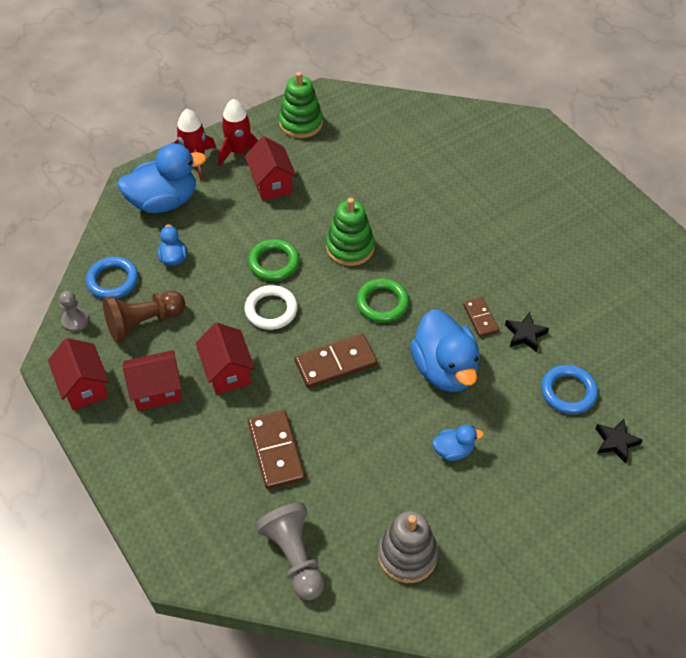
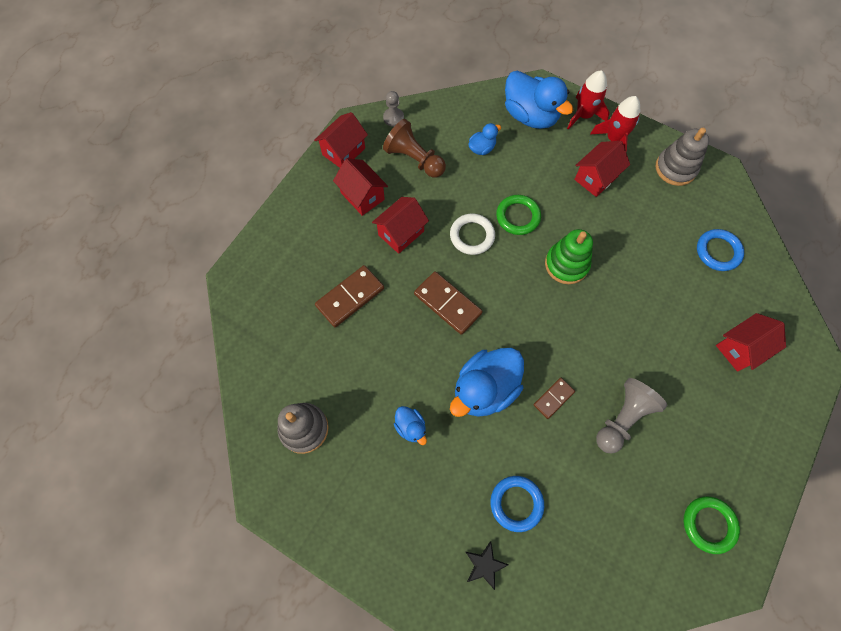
camera: 65 degrees right, 15 degrees up
(113, 280) = (439, 122): blue ring -> blue ring (718, 252)
(294, 557) = (271, 349): grey pawn -> grey pawn (623, 418)
(301, 123) = (675, 168): green stacking toy -> grey stacking toy
(382, 303) = (524, 313): green ring -> green ring (708, 524)
(500, 165) = (740, 348): none -> red house
(525, 334) = (557, 443): black star -> none

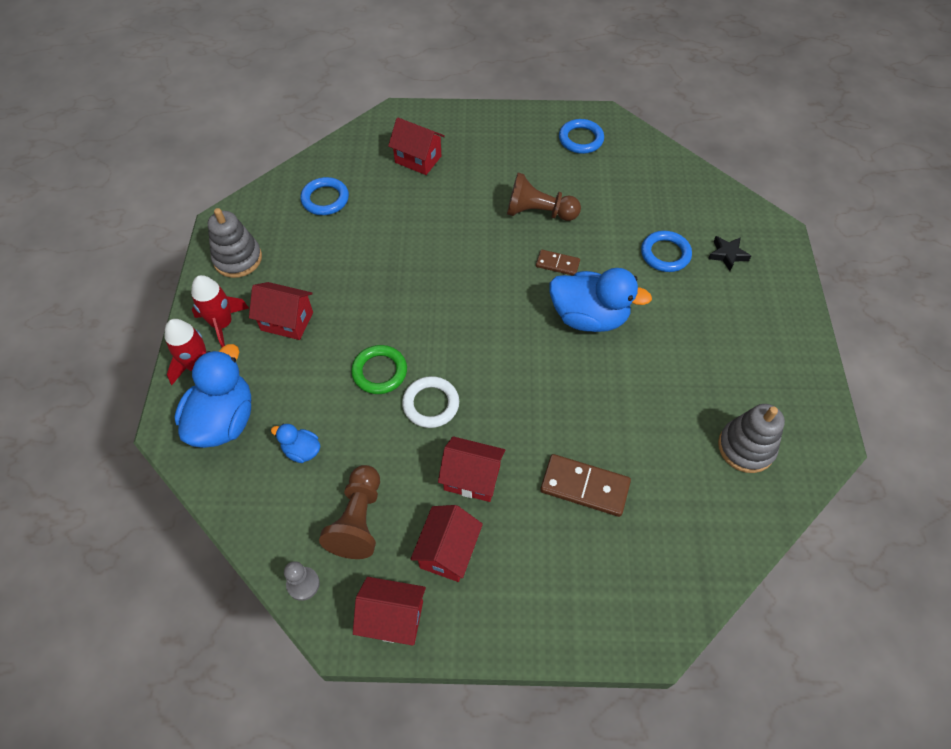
camera: 120 degrees left, 10 degrees down
(411, 427) = (669, 358): blue duck -> none
(447, 304) = (526, 388): brown domino -> none
(566, 264) = (412, 306): green stacking toy -> none
(623, 418) = (538, 212): grey pawn -> brown pawn
(708, 524) = (581, 139): green ring -> blue ring

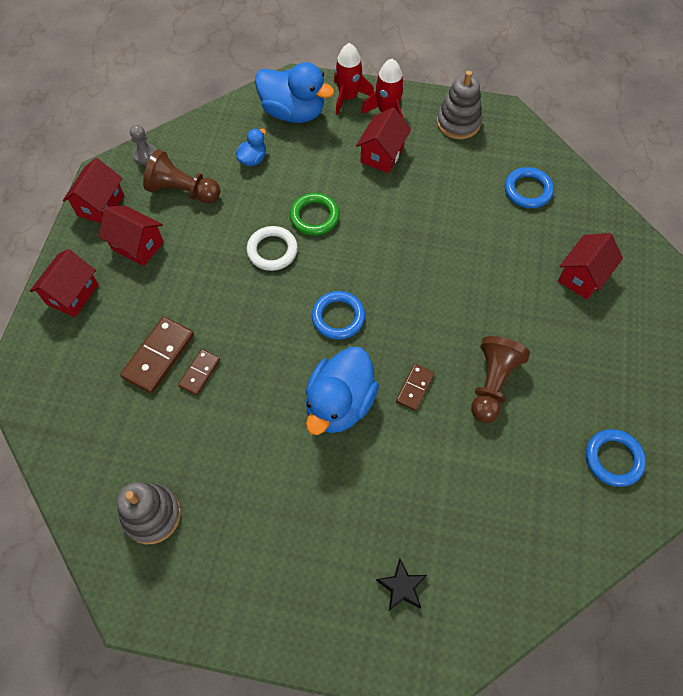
camera: 100 degrees right, 5 degrees up
(472, 478) = (193, 271): red house -> red house (72, 294)
(592, 441) = (199, 373): none -> brown domino
(665, 254) = (413, 509): blue ring -> blue ring (338, 317)

